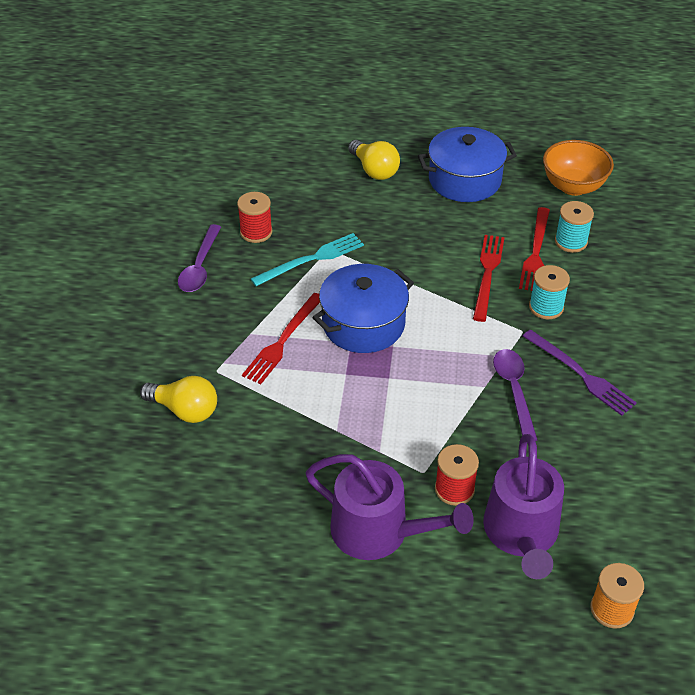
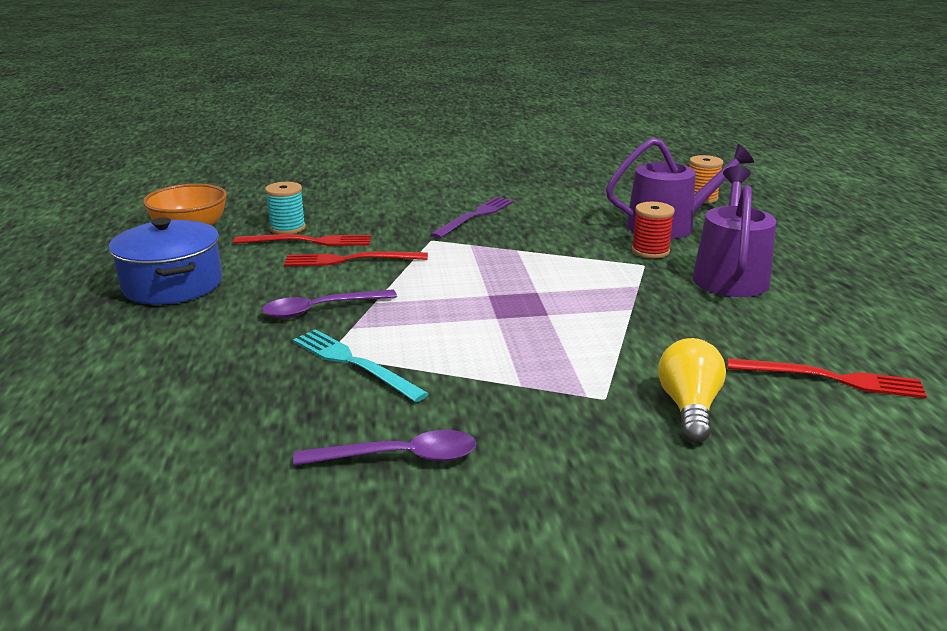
camera: 105 degrees left, 20 degrees down
(256, 232) = (300, 419): red spool -> none
(283, 341) = (520, 359): red fork -> red fork (831, 379)
(363, 324) = (462, 314): blue pot -> none
(374, 170) = (141, 344): yellow light bulb -> none
(514, 391) = (513, 238): purple spoon -> purple spoon (321, 309)
(546, 307) = (392, 232): turquoise spool -> none

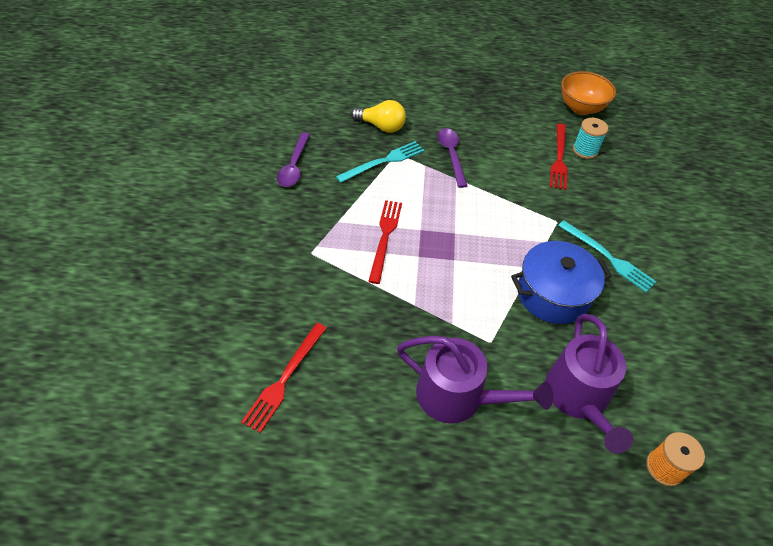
camera: 100 degrees right, 25 degrees up
(172, 284) = (497, 101): blue pot -> blue pot (553, 294)
(350, 260) = (524, 175): red fork -> red fork (385, 237)
(475, 216) = (608, 257): purple fork -> turquoise fork
(650, 251) = (518, 357): red spool -> none
(689, 408) = (286, 287): yellow light bulb -> yellow light bulb (381, 126)

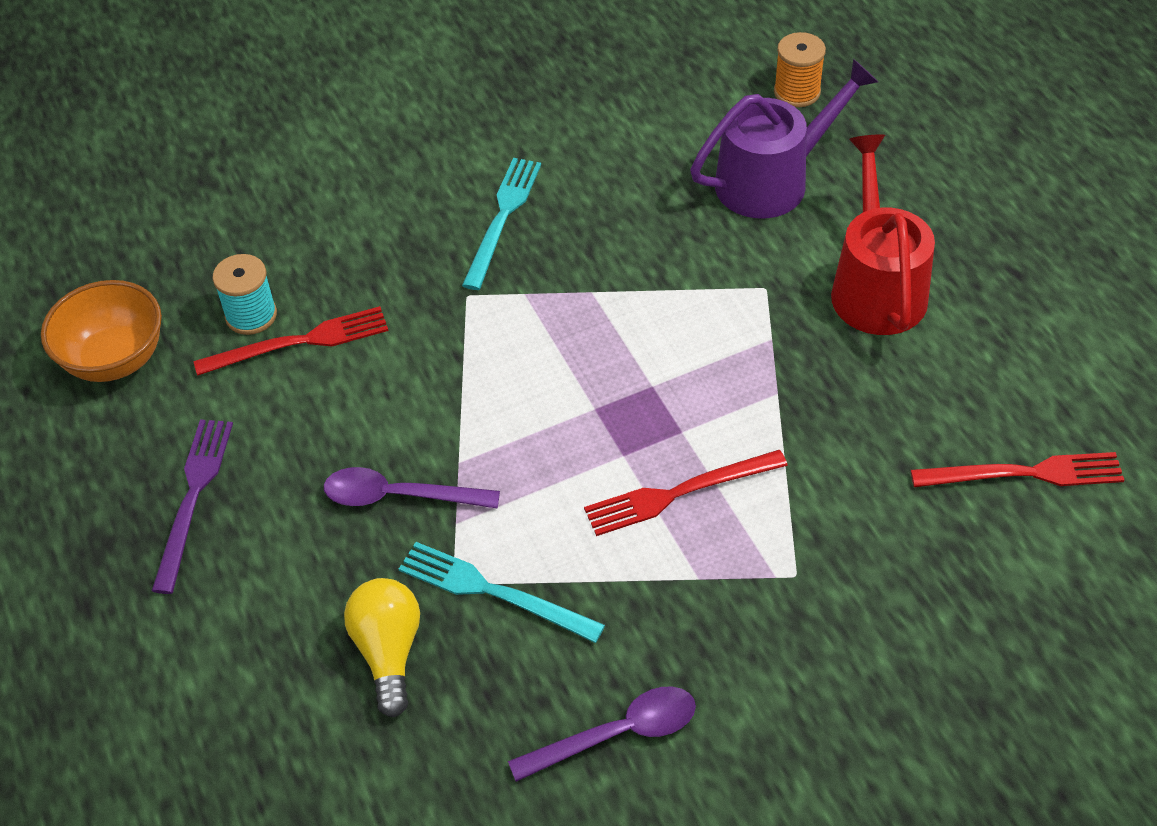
camera: 115 degrees left, 0 degrees up
(451, 155) = (399, 496): purple spoon -> purple spoon turned 45 degrees clockwise
(457, 396) = (876, 287): purple watering can -> red watering can
(492, 106) = (193, 497): none -> purple fork
(553, 294) = (625, 253): blue pot -> none

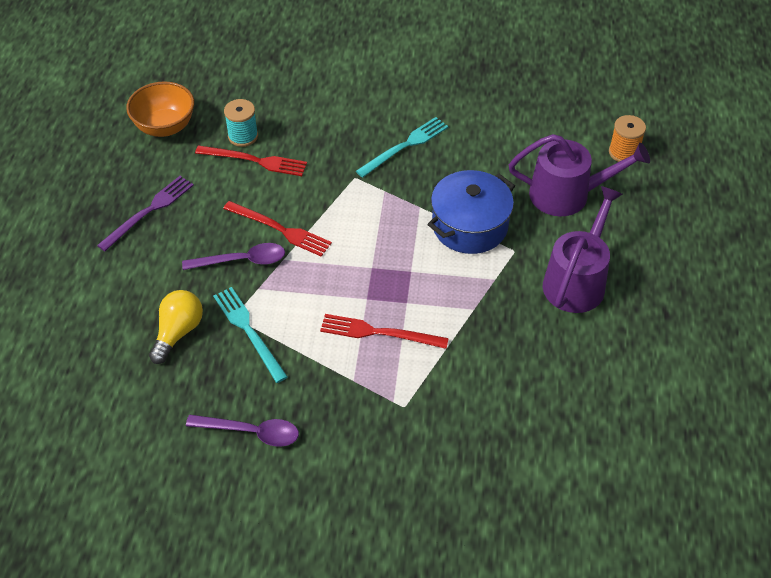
camera: 30 degrees right, 0 degrees up
(399, 496) = (242, 261): purple spoon -> purple spoon turned 135 degrees clockwise
(680, 284) = (470, 226): none -> blue pot
(876, 287) = (577, 281): red watering can -> purple watering can
(1024, 473) = (574, 423): red fork -> red fork (280, 229)

